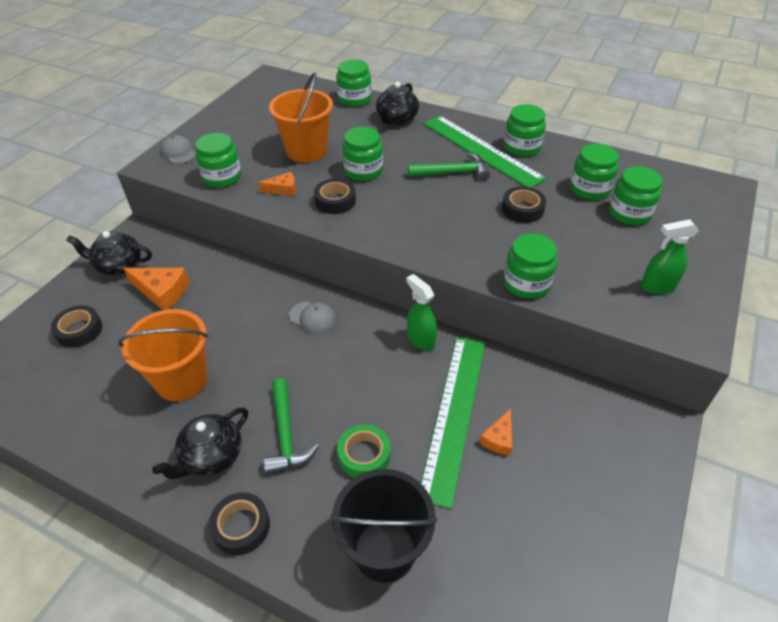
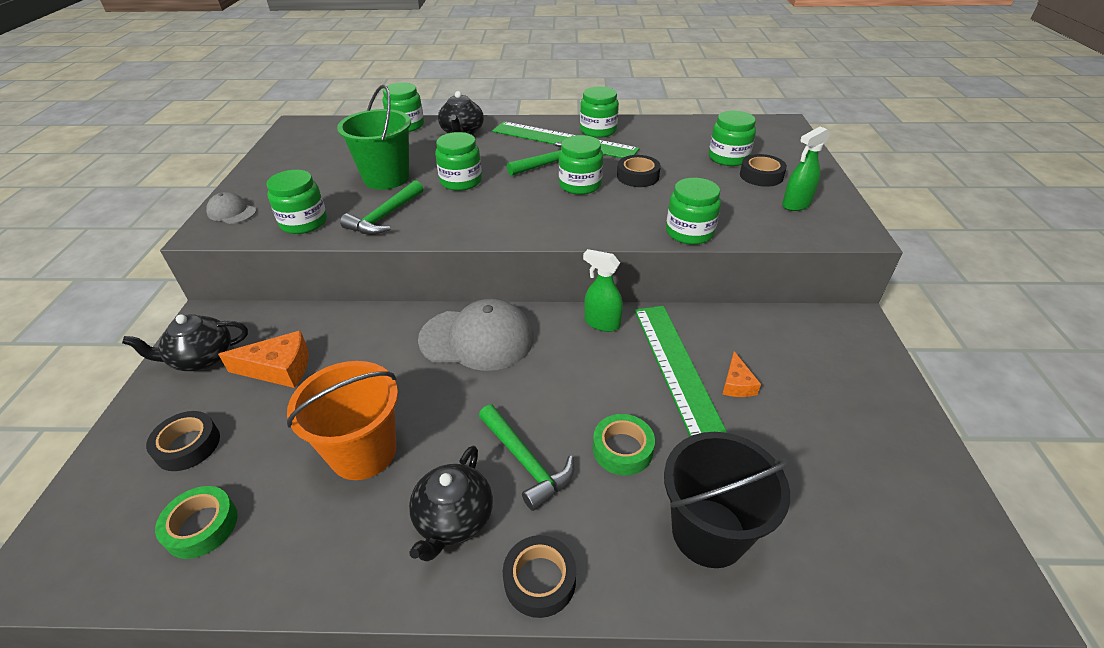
camera: 25 degrees left, 5 degrees down
(60, 392) = (201, 526): none -> green tape
(283, 189) = (385, 217): orange cheese -> green hammer
(306, 151) = (386, 178): orange bucket -> green bucket
(312, 318) = (477, 339): grey cap -> grey cap, size x2.03
(335, 201) = (451, 213): black tape -> black tape (761, 176)
(589, 189) = (681, 148): green jar -> green jar (580, 185)

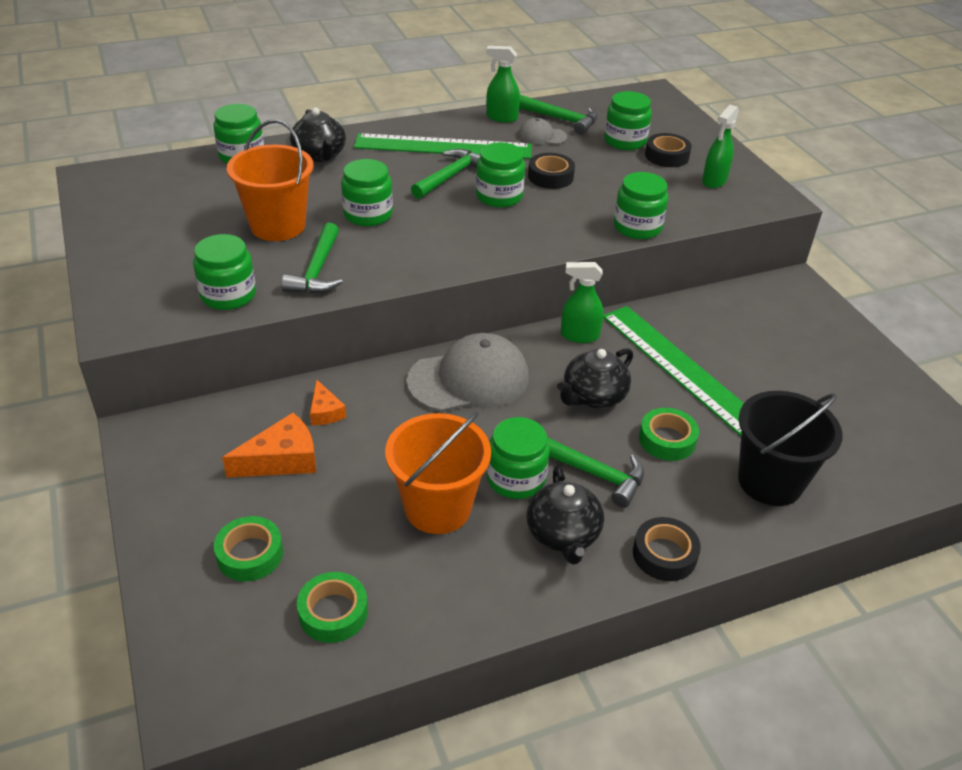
camera: 25 degrees left, 0 degrees up
(188, 445) = (250, 554): black tape -> green tape
(202, 358) = (181, 472): black teapot -> black teapot (593, 396)
(232, 212) = (125, 300): grey cap -> grey cap (542, 136)
(386, 178) = (278, 226): green bucket -> orange bucket
(598, 130) = (472, 129): green jar -> green jar (516, 478)
(629, 125) = (501, 117): none -> green spray bottle
(681, 133) = (561, 119): none -> green hammer
(737, 384) = (728, 361): orange cheese -> orange cheese (325, 411)

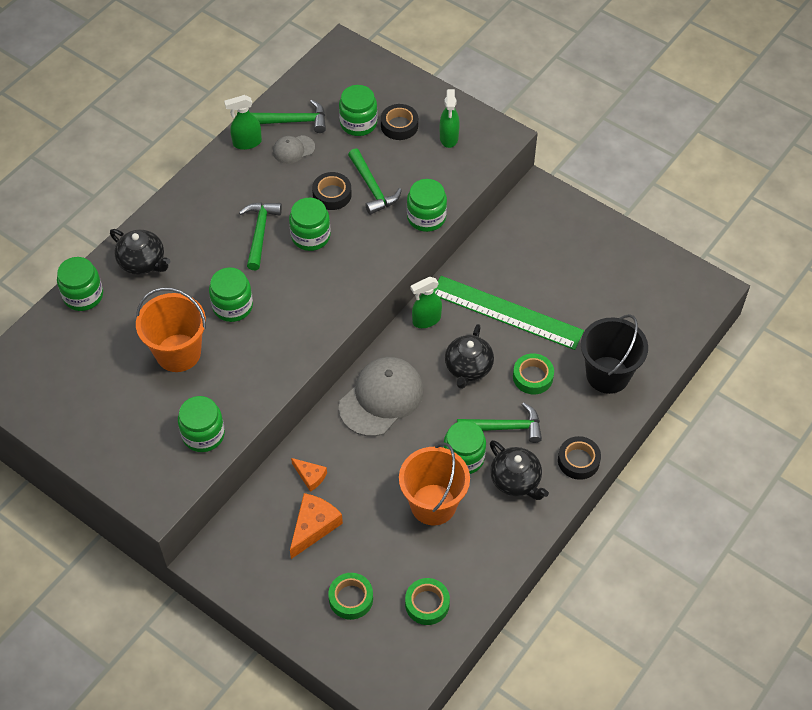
camera: 30 degrees left, 15 degrees up
(317, 270) = (243, 379): green hammer -> green hammer (372, 188)
(443, 147) = (229, 202): green ruler -> none

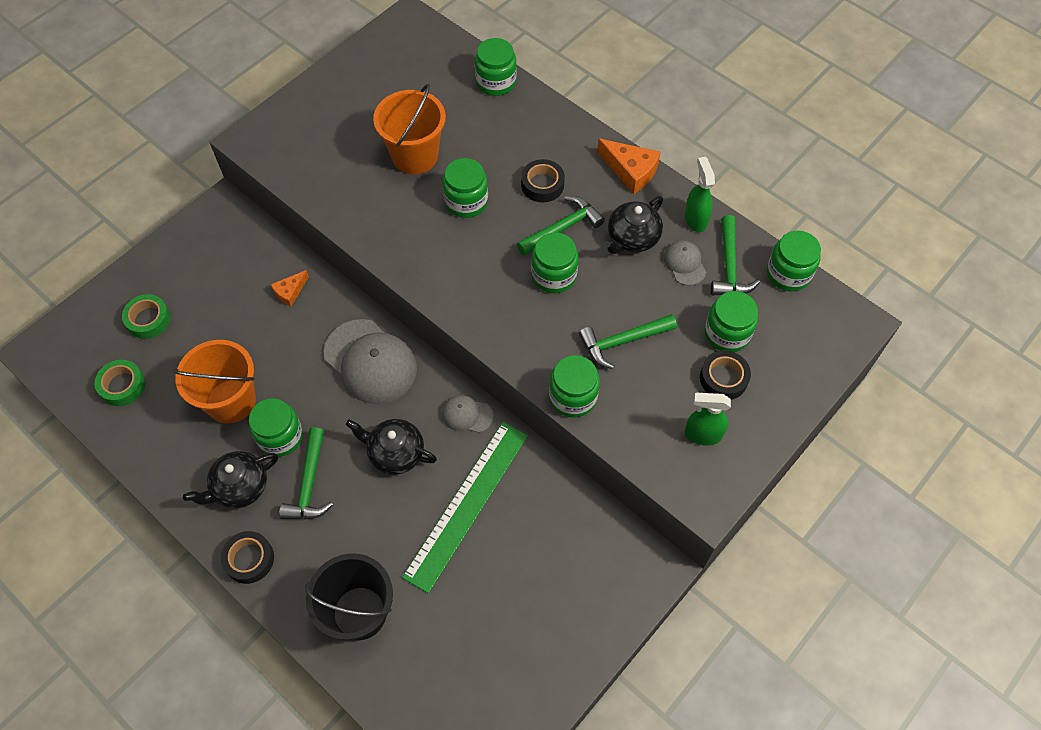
camera: 95 degrees right, 5 degrees up
(143, 262) = (532, 127): black teapot -> black teapot (632, 238)
(203, 434) = (315, 175): green jar -> green jar (788, 273)
(260, 233) = (563, 228): green hammer -> green hammer turned 45 degrees counterclockwise
(313, 526) = (233, 292): orange cheese -> orange cheese (630, 171)
(332, 194) = (614, 299): black tape -> black tape (542, 185)
(426, 320) = (467, 415): green spray bottle -> grey cap
(532, 377) = (371, 523): green tape -> none

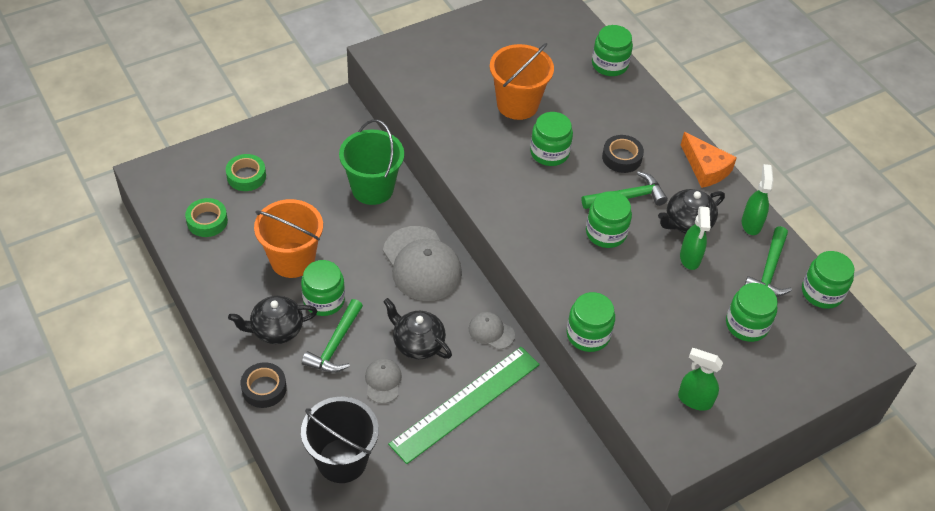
camera: 15 degrees right, 10 degrees down
(290, 292) = (372, 188): orange cheese -> green bucket
(622, 342) = (648, 304): green hammer -> none
(647, 277) = (690, 258): none -> green spray bottle
(684, 264) = (728, 257): grey cap -> grey cap (383, 381)
(723, 378) = (730, 360): black tape -> none

